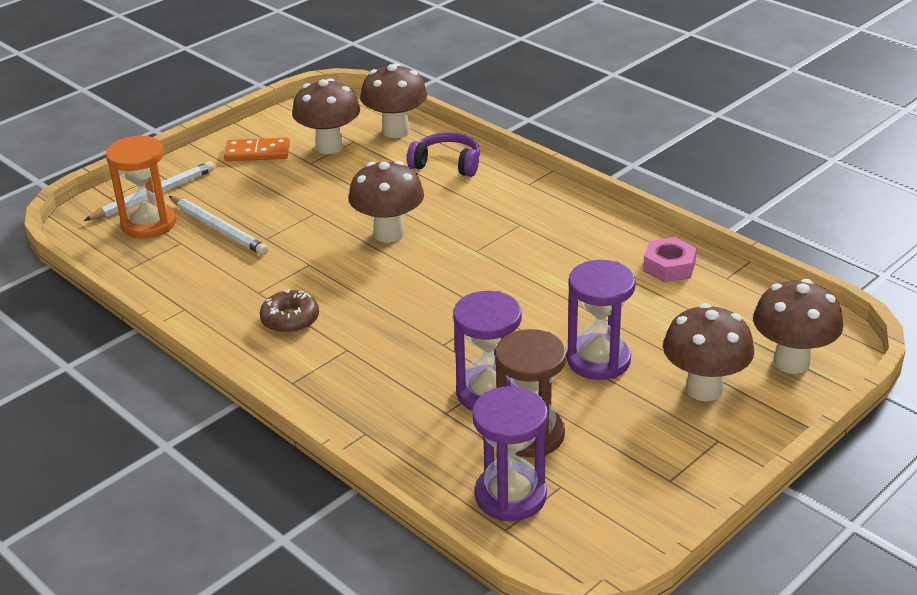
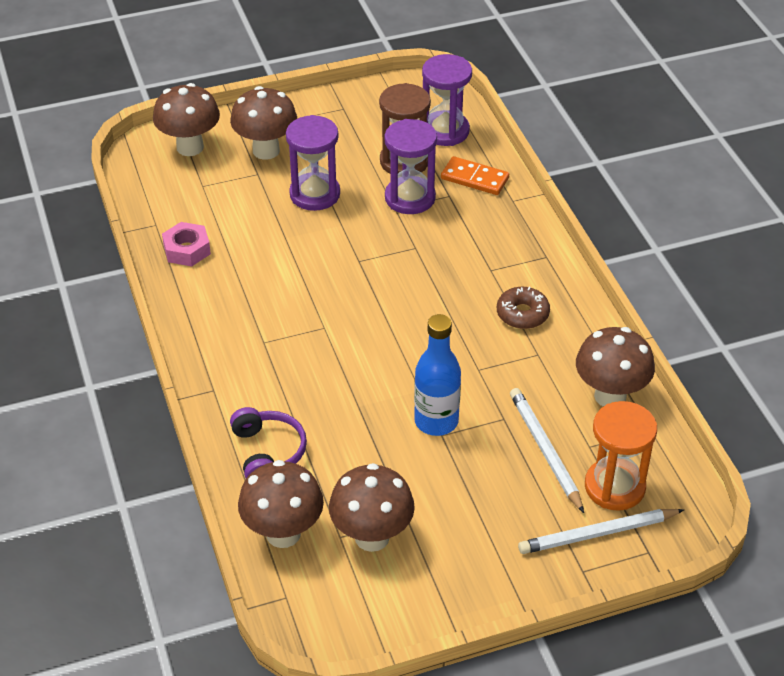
camera: 155 degrees left, 10 degrees up
(257, 153) = (457, 562): orange domino -> orange domino (475, 178)
(324, 219) = (436, 421): none -> blue bottle
(389, 234) = (387, 377): brown mushroom -> brown mushroom (610, 396)
(447, 164) = (268, 452): purple headphones -> purple headphones turned 150 degrees counterclockwise

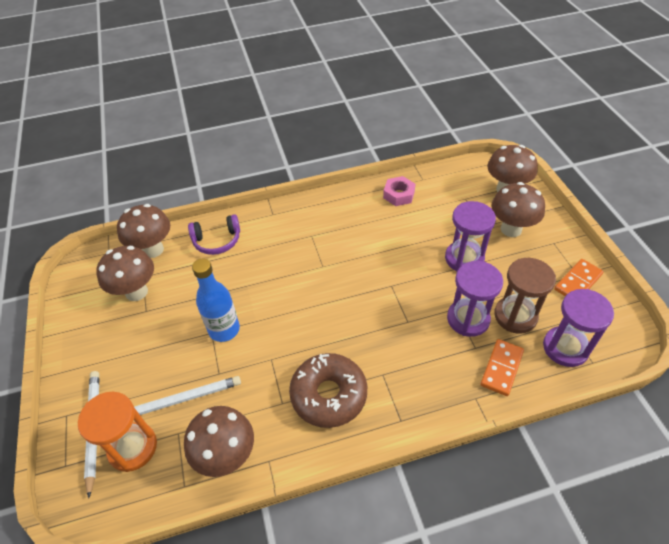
camera: 95 degrees right, 5 degrees up
(354, 109) = (578, 282): none -> orange domino
(522, 314) = (329, 395): brown donut -> brown donut, size x1.71

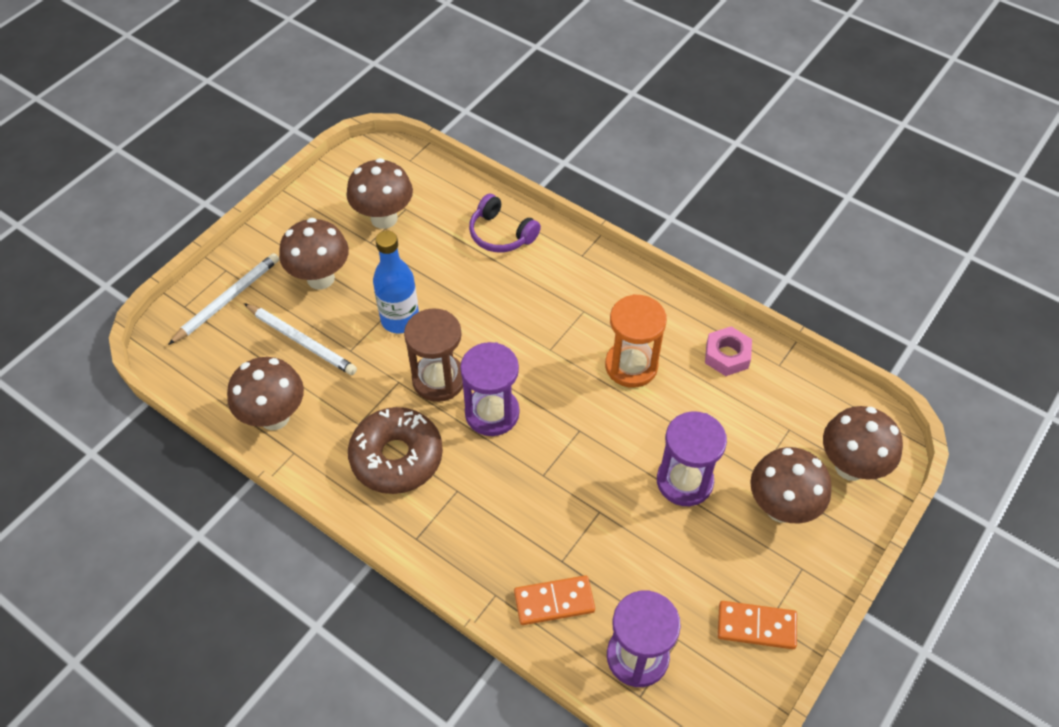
camera: 50 degrees right, 5 degrees up
(133, 447) = (232, 341): orange hourglass -> orange hourglass (631, 366)
(153, 250) = (443, 191): brown mushroom -> brown mushroom (320, 278)
(468, 319) = (595, 533): purple hourglass -> purple hourglass (492, 413)
(515, 316) = (641, 580): brown hourglass -> brown hourglass (438, 379)

